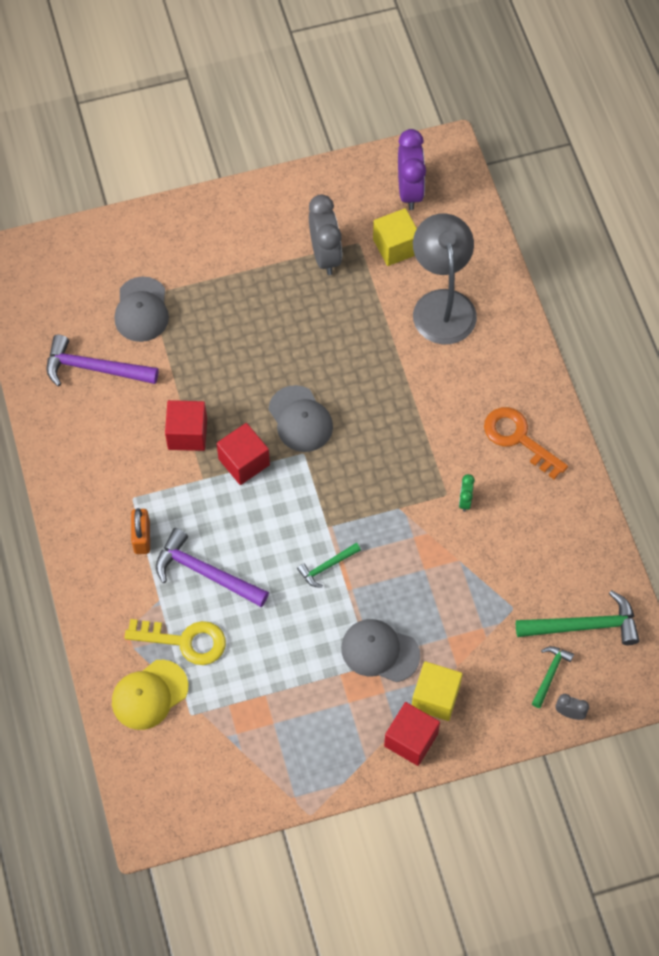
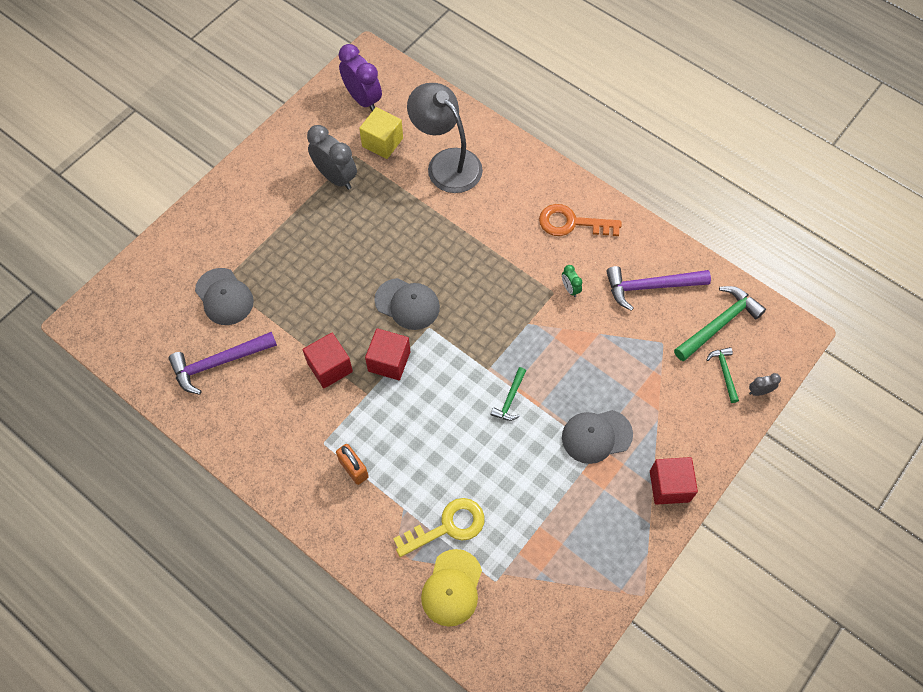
camera: 35 degrees left, 0 degrees up
(205, 572) = (423, 463): purple hammer -> purple hammer (650, 286)
(435, 697) = (661, 443): yellow cube -> none

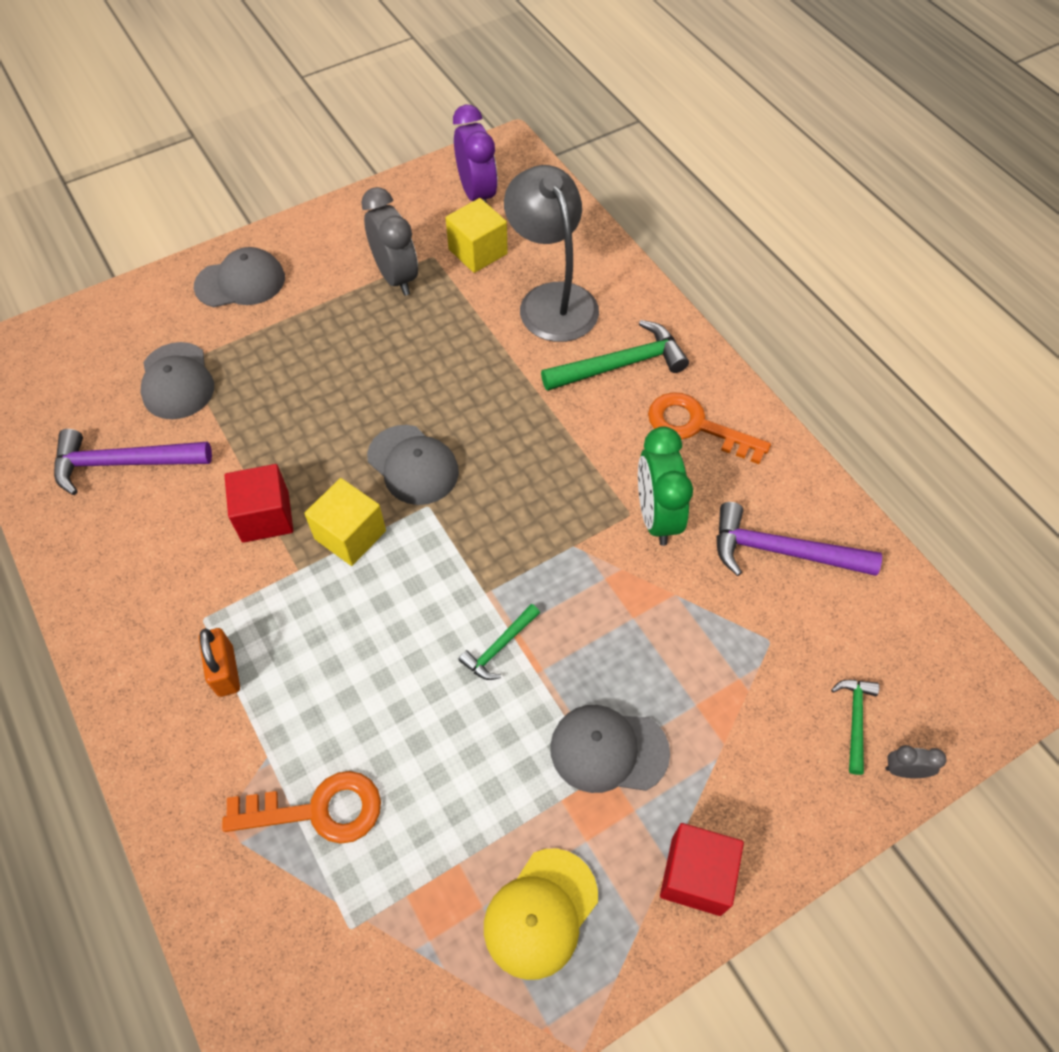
camera: 20 degrees right, 5 degrees down
(230, 213) = (240, 282): none -> grey cap
(389, 361) = (350, 535): red cube -> yellow cube
(447, 526) = (318, 810): yellow key -> orange key
(452, 588) = (278, 913): yellow cap -> yellow cap (540, 913)
(570, 289) = (656, 516): green clock -> green clock, size x2.13
(719, 324) = (872, 641): green hammer -> green hammer (621, 365)

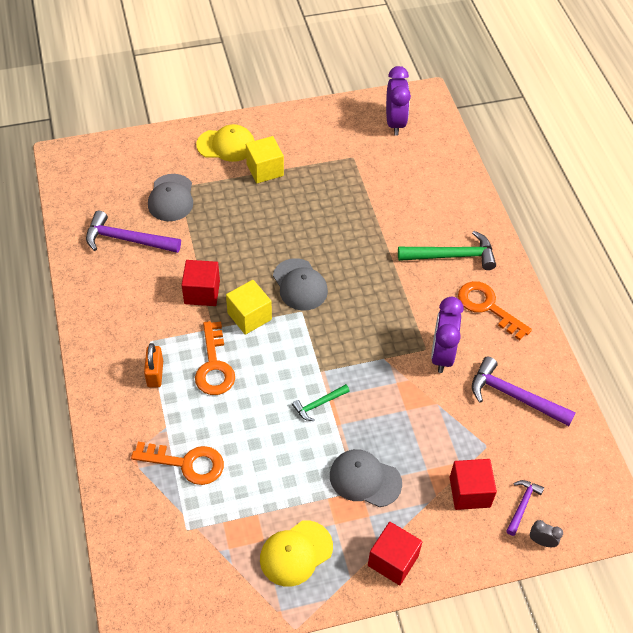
camera: 15 degrees right, 5 degrees down
(240, 282) = (226, 145): grey cap -> yellow cap
(317, 630) = (214, 366): none -> orange key
(396, 277) = (325, 165): grey clock -> none
(478, 252) = (383, 161): yellow cube -> yellow cube (265, 170)
(552, 299) = (421, 203): grey lamp -> none
(656, 516) = (442, 355): green clock -> purple clock
(771, 722) = (469, 492): none -> red cube
(855, 720) = (522, 505): green hammer -> purple hammer

